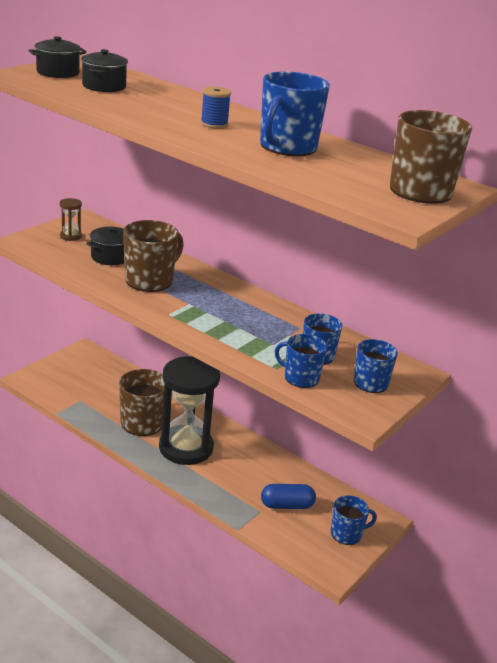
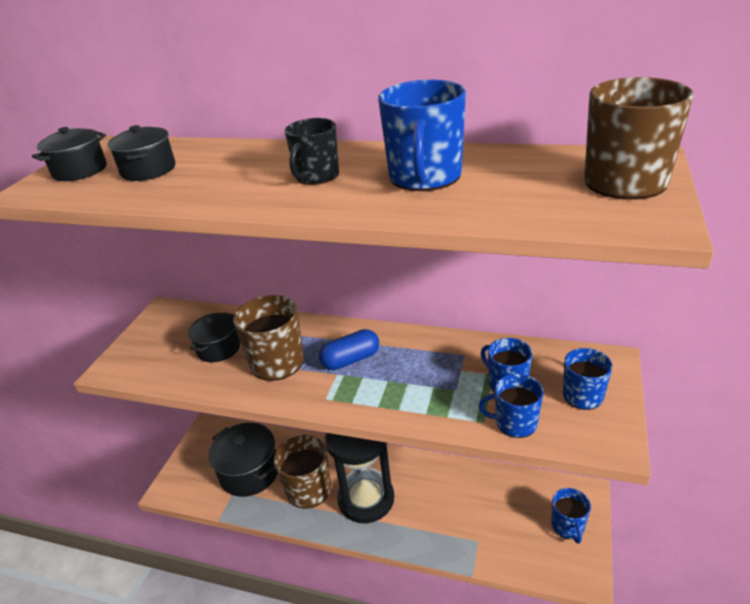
camera: 15 degrees left, 5 degrees up
(71, 236) = (160, 339): brown hourglass -> none
(101, 393) = (249, 472): none -> black pot
(214, 124) = (316, 176): blue spool -> black mug
(287, 505) = (496, 520): blue capsule -> blue capsule (351, 360)
(347, 534) = (568, 526): blue mug -> blue mug turned 120 degrees clockwise

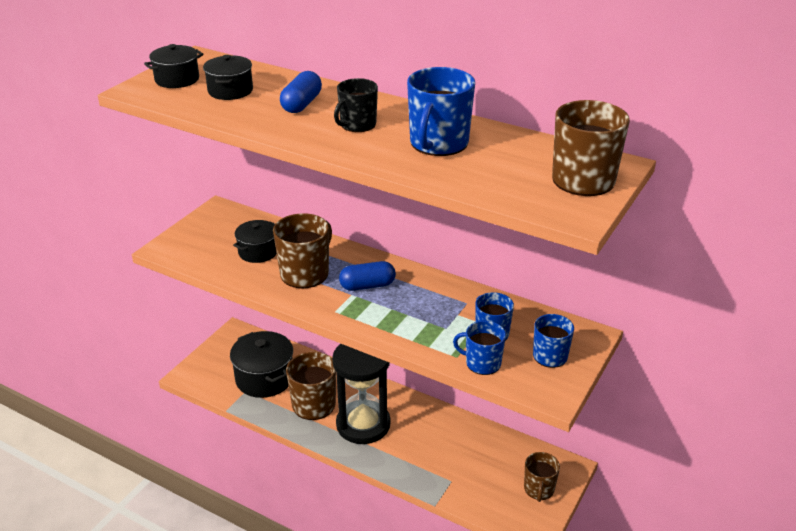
camera: 10 degrees right, 0 degrees up
(240, 168) = (301, 104): none -> blue capsule
(568, 526) = (539, 489): blue mug -> brown mug

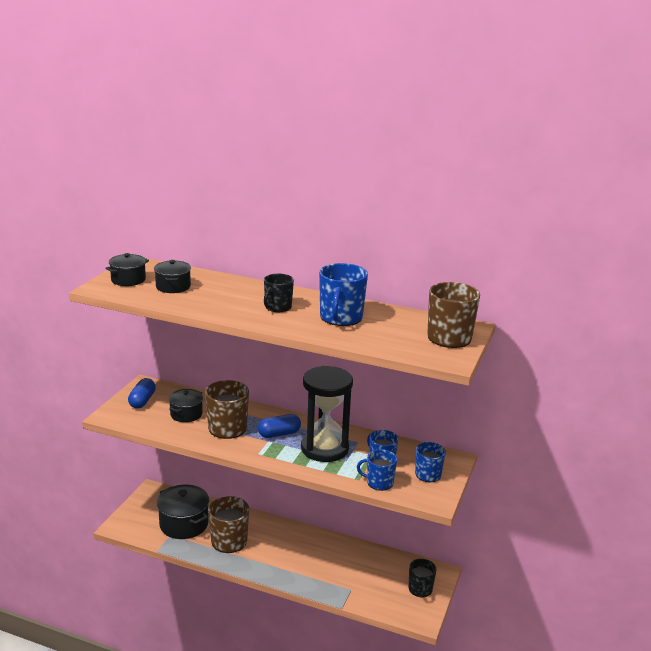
camera: 10 degrees left, 10 degrees down
(301, 104) = (231, 294): blue capsule -> blue capsule (142, 401)
(363, 424) = (272, 553): black hourglass -> black hourglass (324, 448)
(539, 489) = (420, 589): brown mug -> black mug

